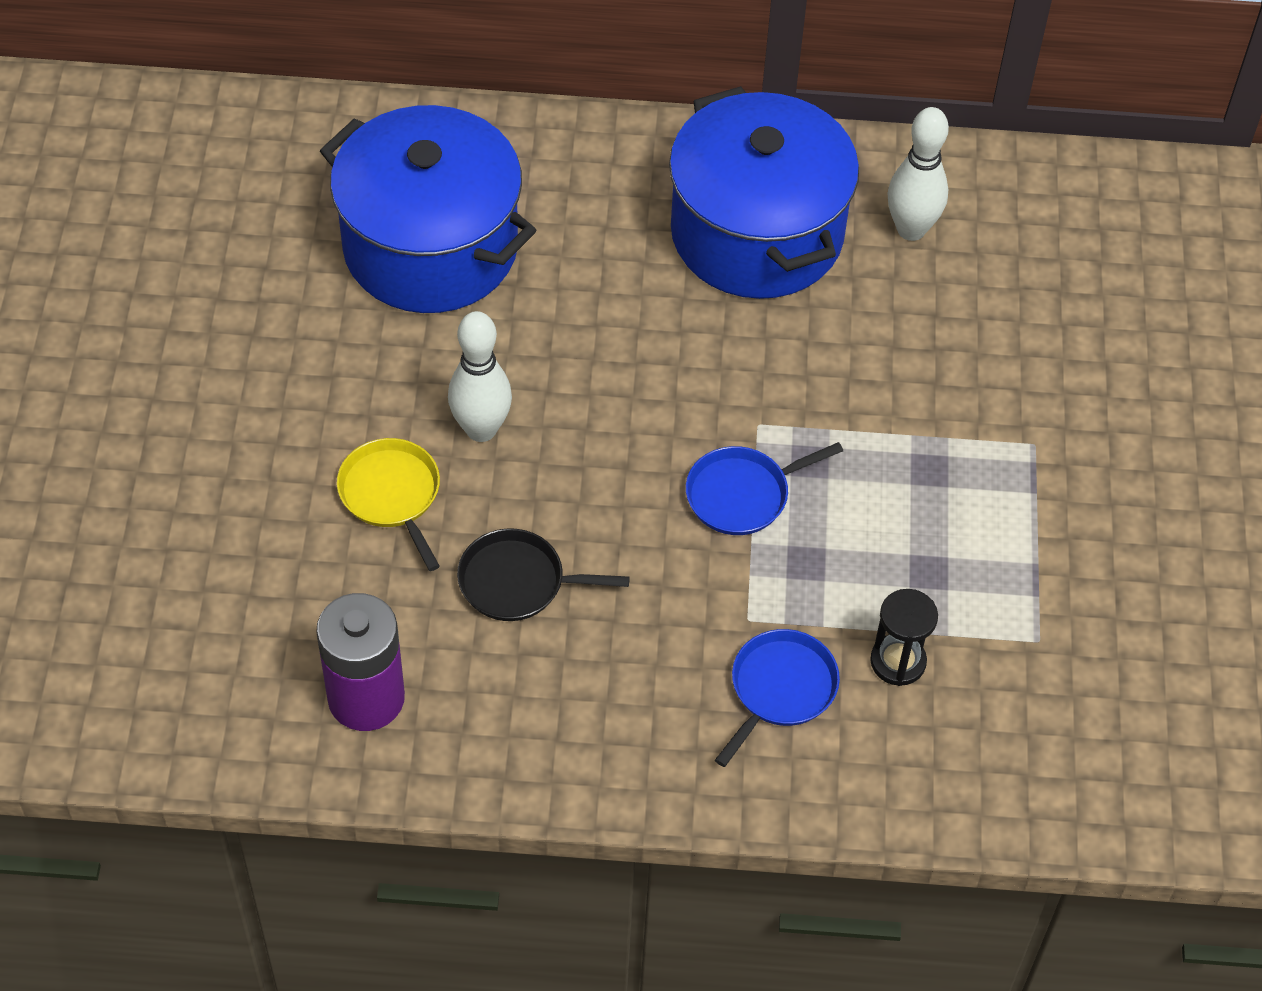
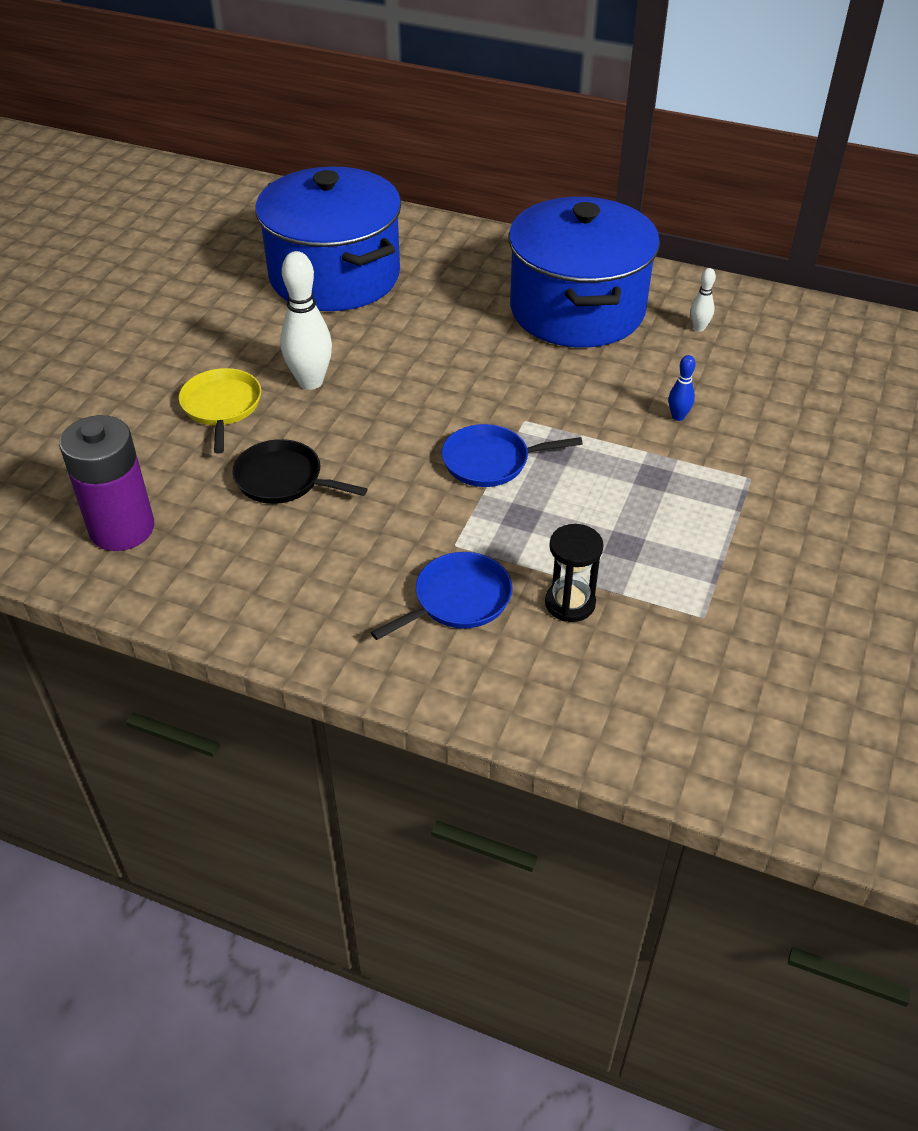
camera: 20 degrees right, 10 degrees down
(911, 229) = (699, 328): white bowling pin -> white bowling pin, size x0.49
(929, 375) = (678, 417): none -> blue bowling pin

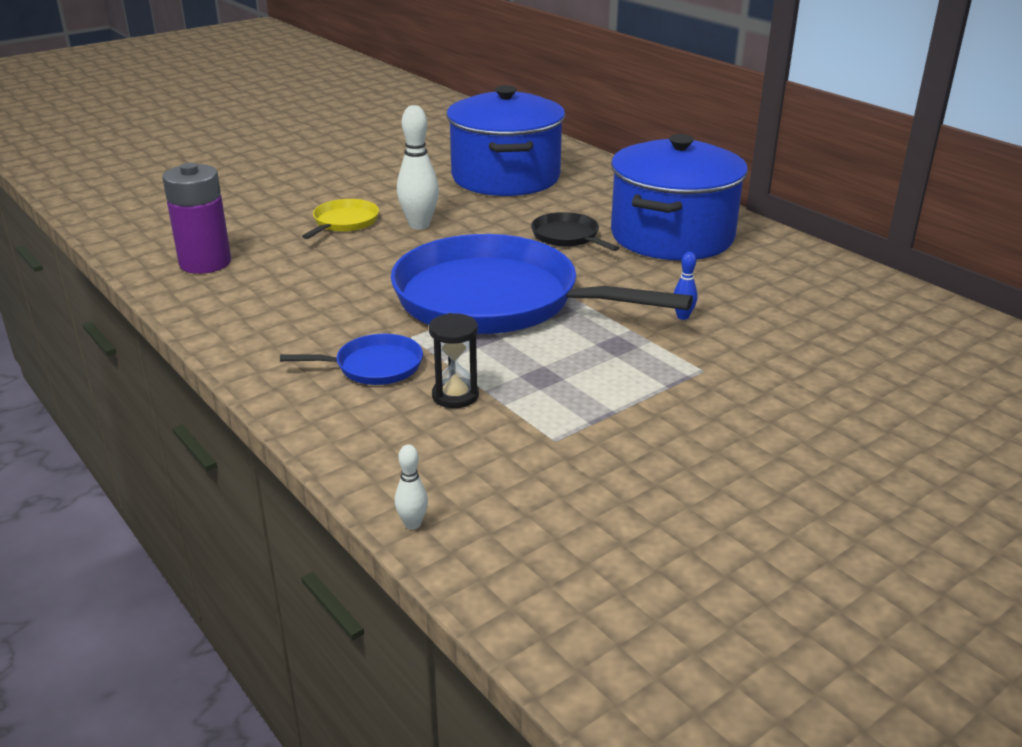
camera: 30 degrees right, 15 degrees down
(283, 479) = (336, 268): black pan -> black pan (567, 236)
(490, 461) = (495, 300): blue pan -> blue pan, size x2.40
(699, 328) = (767, 271): white bowling pin -> white bowling pin (412, 524)

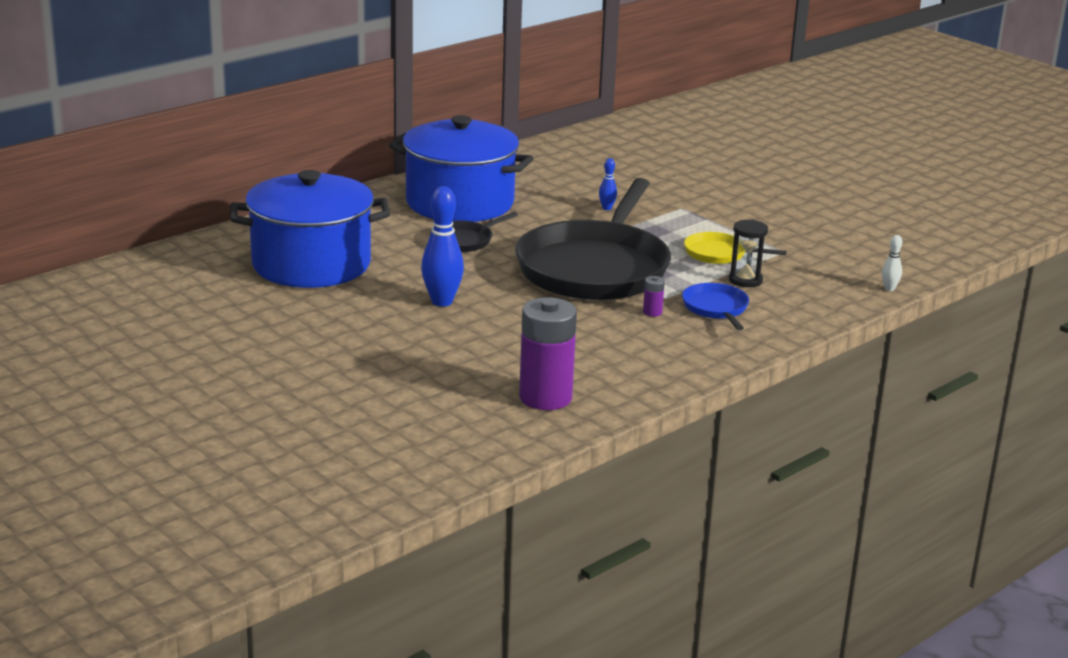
camera: 95 degrees left, 5 degrees down
(344, 222) = (436, 337): yellow pan -> yellow pan (718, 254)
(372, 325) = (652, 312): none -> purple battery
(419, 225) = (442, 302): white bowling pin -> blue bowling pin
(495, 300) = (595, 268): blue pan -> black pan

